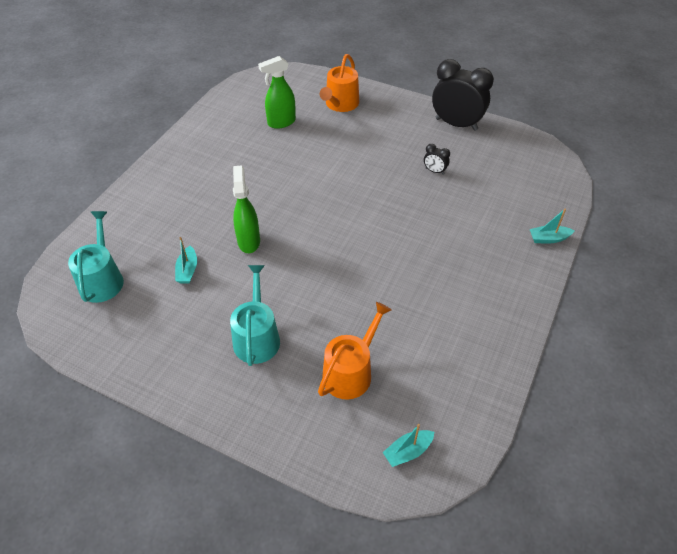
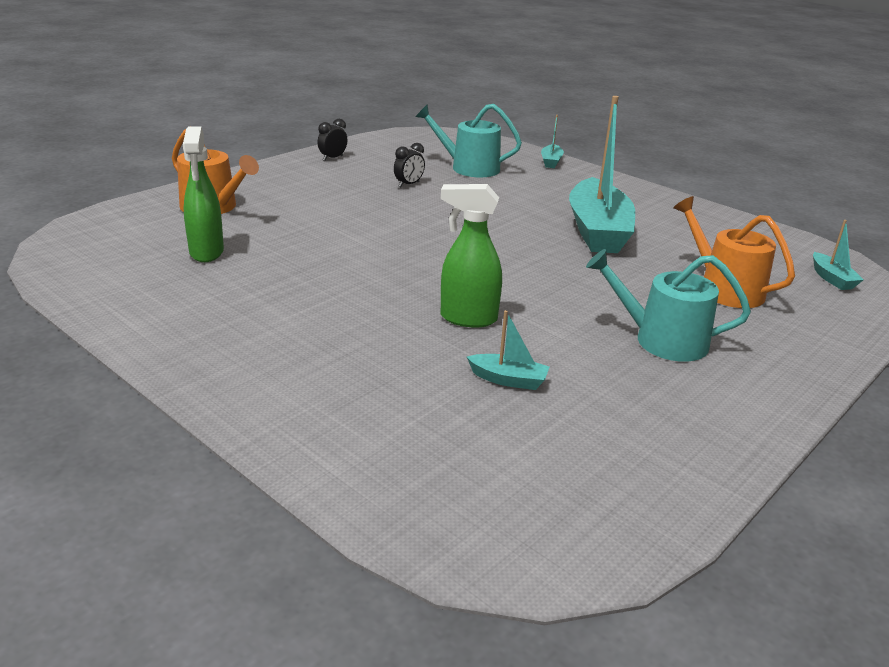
camera: 75 degrees left, 20 degrees down
(102, 279) = (493, 477): turquoise watering can -> turquoise watering can (469, 168)
(415, 286) = (597, 231): none -> turquoise boat
(456, 124) = (332, 158): black clock -> black clock, size x0.43

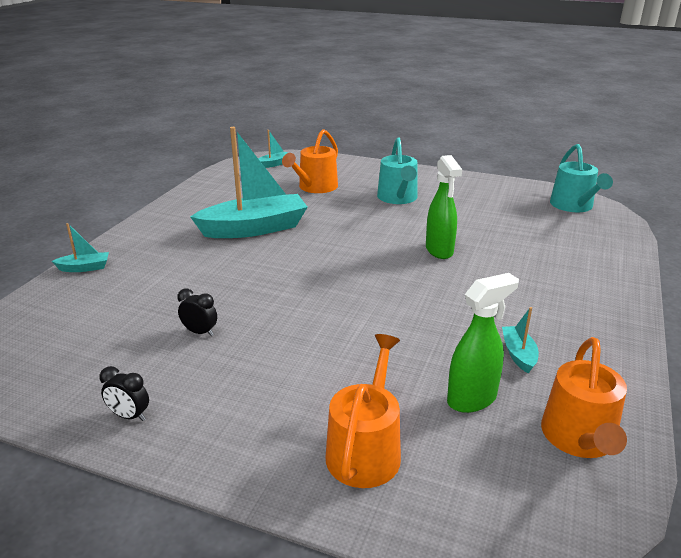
camera: 110 degrees left, 0 degrees up
(110, 276) = (579, 439): none -> orange watering can
(469, 168) = (124, 308): turquoise watering can -> turquoise watering can (574, 206)
(508, 380) = (489, 229): turquoise boat -> turquoise boat (518, 354)

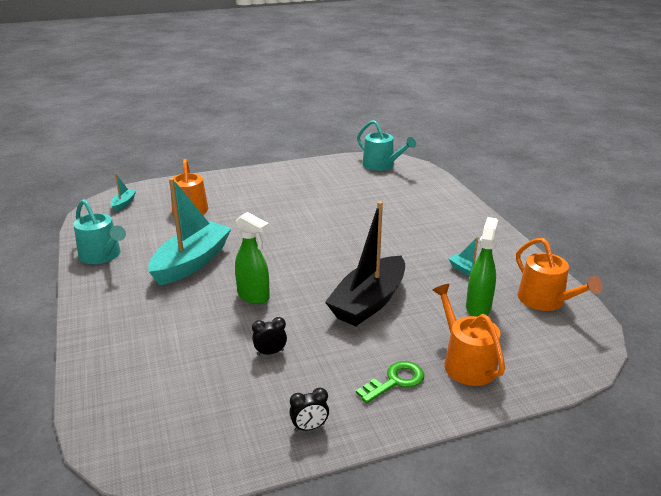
camera: 40 degrees left, 0 degrees up
(84, 268) = (93, 355): turquoise boat -> none
(264, 422) = (395, 381): none -> green key
(355, 332) = (368, 302): none -> black boat
(398, 198) = (265, 198): turquoise watering can -> turquoise watering can (102, 255)
(439, 251) = (344, 227): green spray bottle -> green spray bottle (254, 296)

